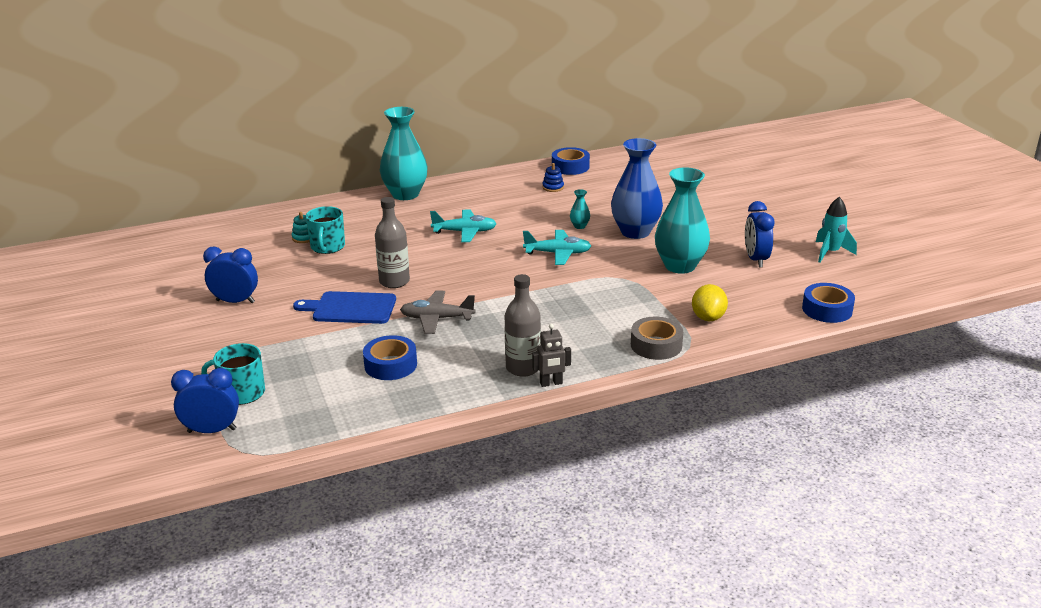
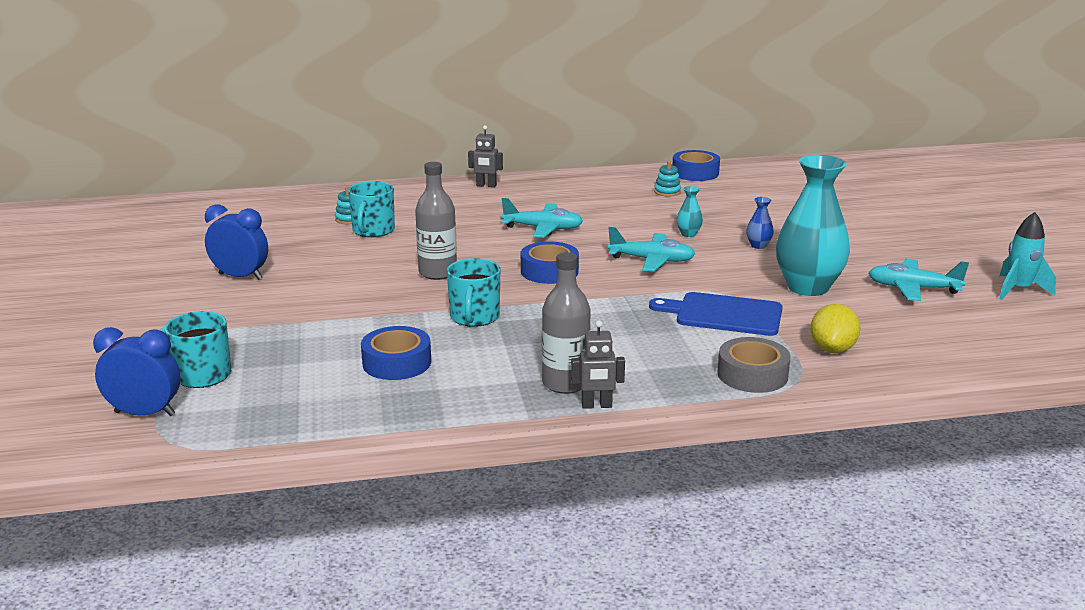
camera: 10 degrees right, 5 degrees down
(350, 308) = (373, 296): blue cutting board -> blue cutting board (724, 314)
(405, 194) = (486, 186): turquoise vase -> grey robot
(437, 319) = (474, 317): grey plane -> turquoise mug
(553, 187) = (667, 192): blue stacking toy -> turquoise stacking toy
(635, 232) = (758, 246): blue vase -> blue vase, size x0.41
(756, 259) = (913, 289): blue clock -> turquoise plane
(827, 309) = (1002, 355): blue tape -> blue tape (549, 271)

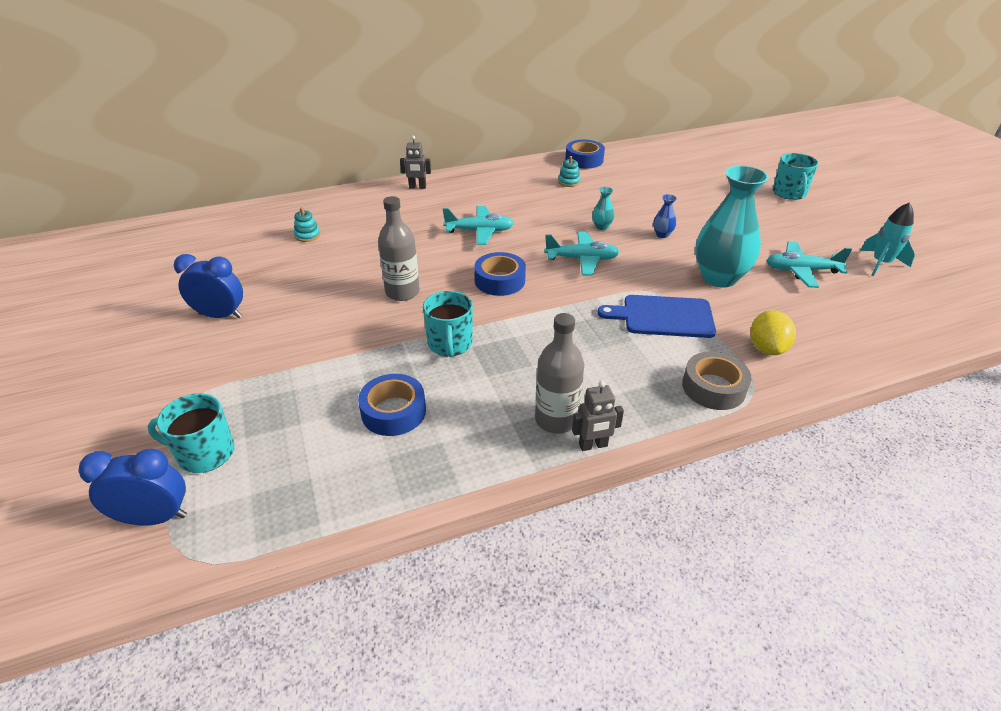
camera: 10 degrees left, 15 degrees up
(373, 230) = (332, 247): turquoise mug -> turquoise mug (789, 193)

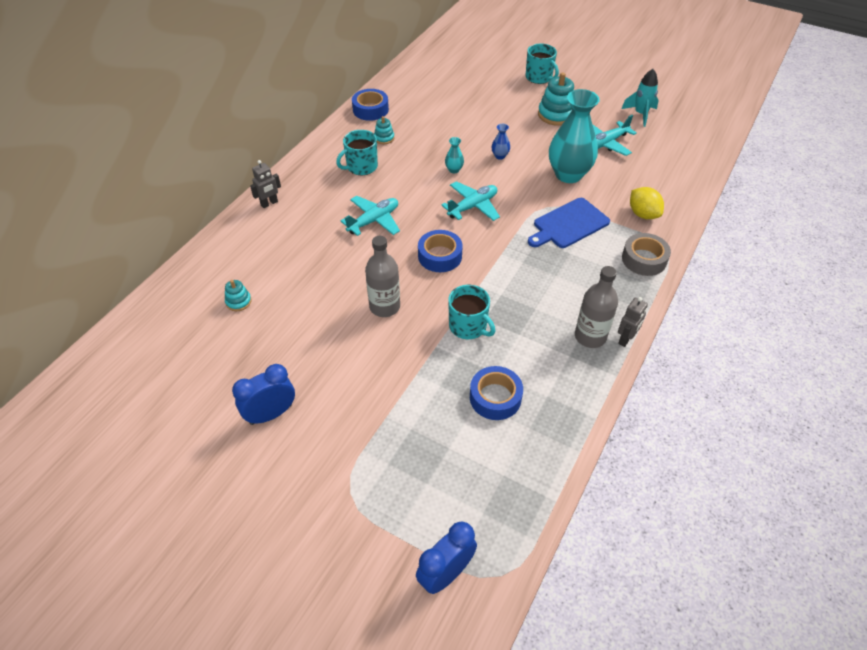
camera: 40 degrees left, 10 degrees up
(205, 453) = (416, 513): turquoise mug -> turquoise mug (361, 167)
(770, 227) = (556, 115): none -> turquoise stacking toy

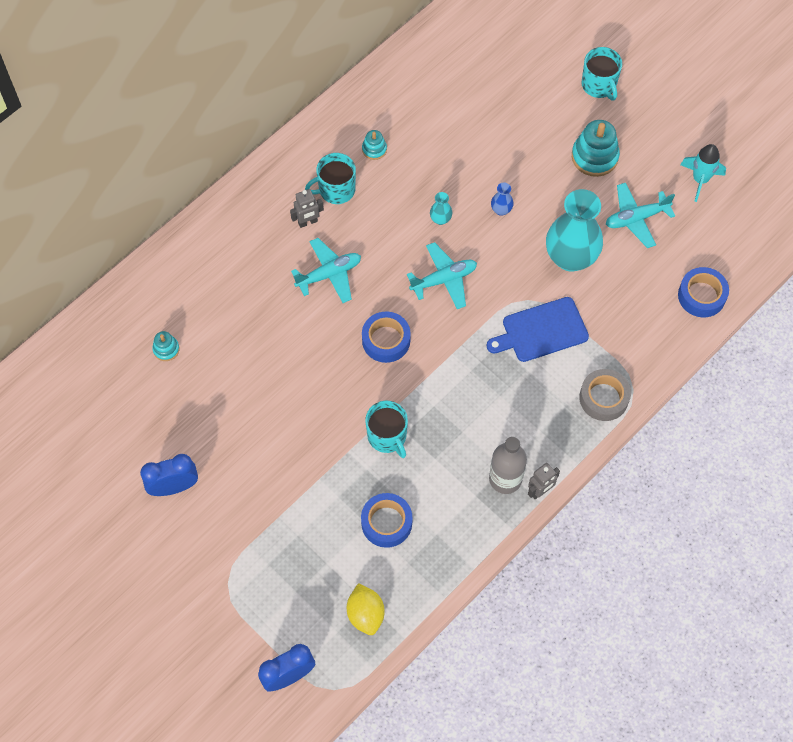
camera: 15 degrees right, 15 degrees up
(269, 203) = (222, 222): grey robot -> grey robot (308, 222)
(370, 110) = (371, 97): blue tape -> blue tape (701, 296)
(384, 307) = (310, 391): grey bottle -> none
(643, 214) = (631, 336): yellow lemon -> yellow lemon (365, 614)

